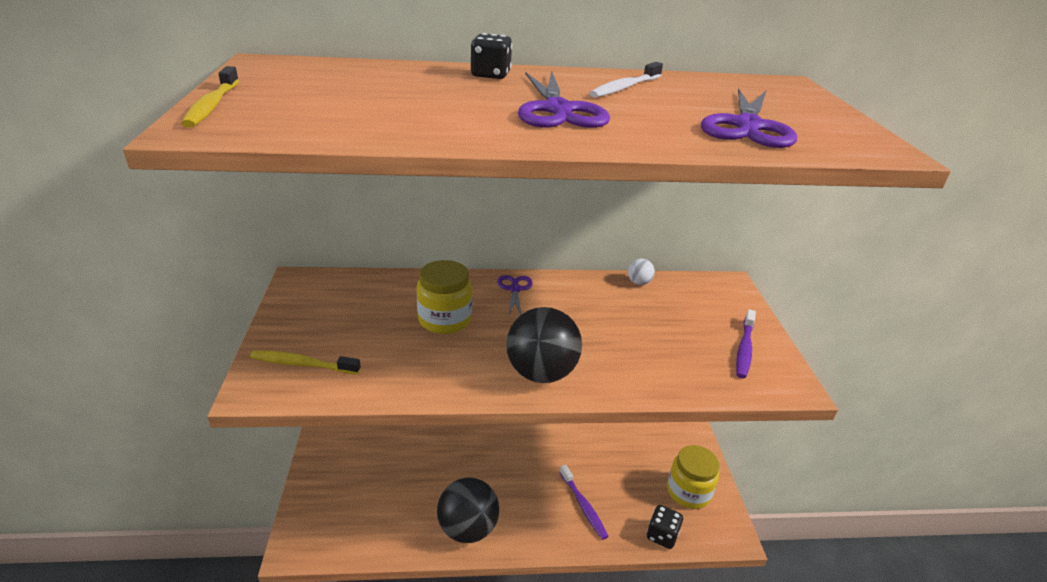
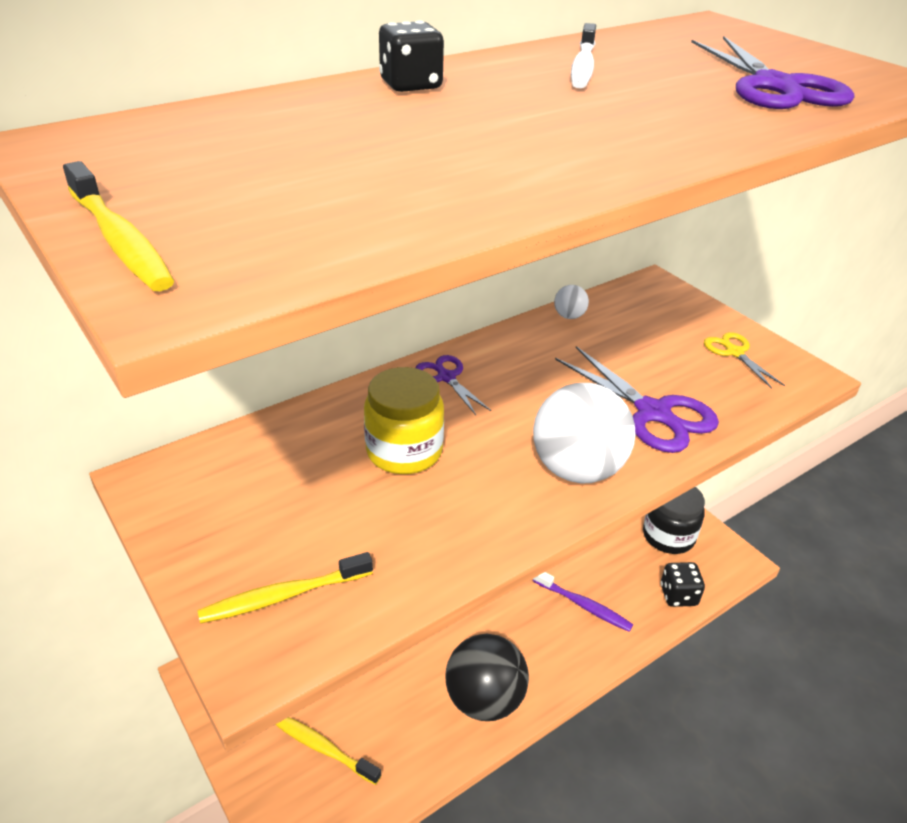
camera: 30 degrees left, 5 degrees up
(352, 503) = (323, 748): none -> yellow toothbrush
(541, 373) = (577, 469): black ball -> white ball
(558, 110) = (574, 116): purple scissors -> purple scissors (653, 413)
(688, 492) = (668, 536): yellow jar -> black jar
(744, 348) = (734, 352): purple toothbrush -> yellow scissors

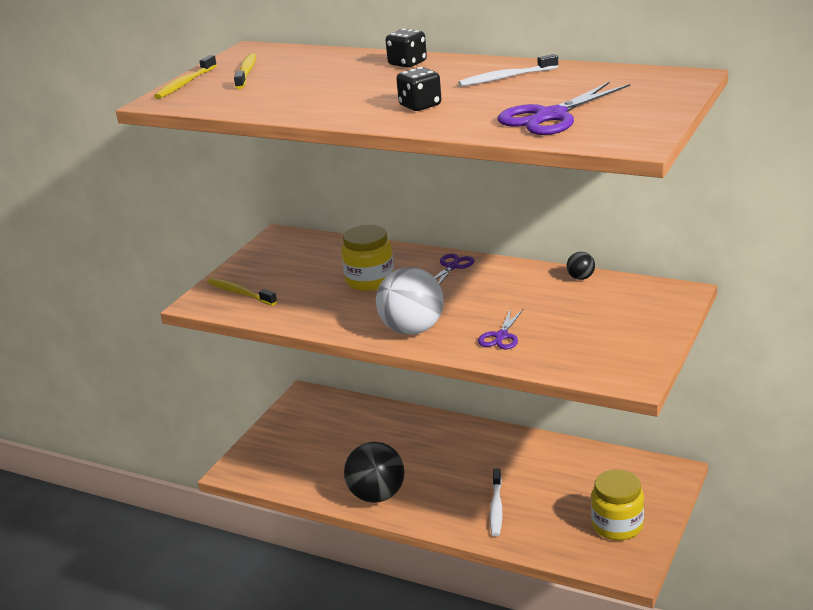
camera: 65 degrees right, 10 degrees down
(323, 748) = (294, 453): yellow toothbrush -> yellow toothbrush (246, 73)
(569, 316) = (580, 278): white ball -> black ball
(583, 605) = (496, 507): purple toothbrush -> white toothbrush
(653, 413) = (501, 336): purple scissors -> purple scissors, size x0.57
(668, 536) = (617, 525): black jar -> yellow jar
(678, 595) = (556, 550): black dice -> black dice (420, 106)
(734, 352) = (623, 345): yellow scissors -> none

